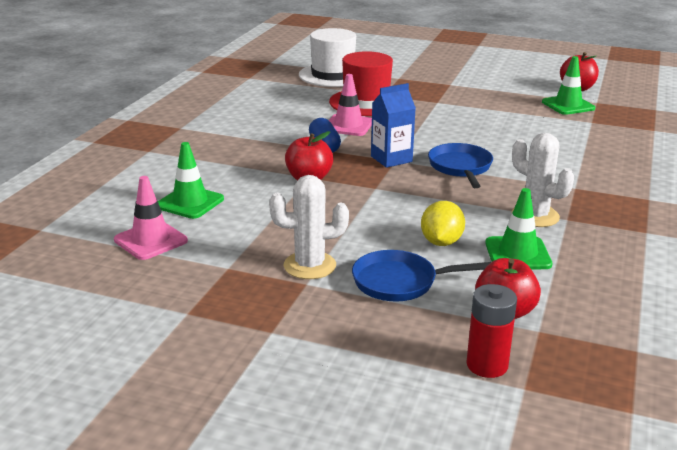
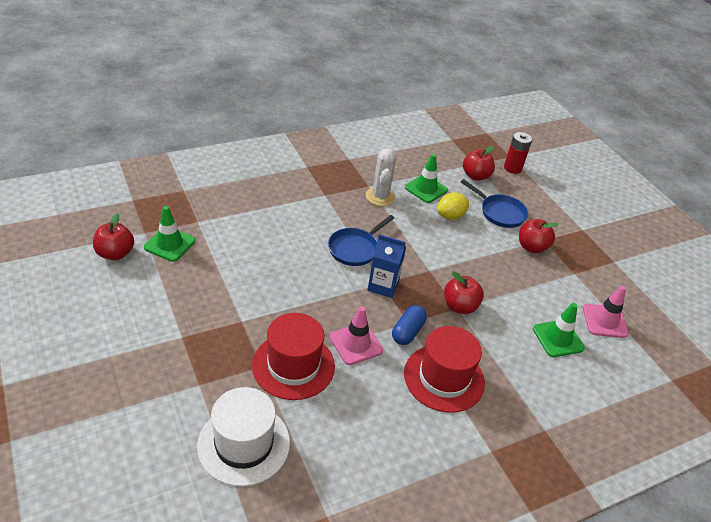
camera: 140 degrees left, 15 degrees up
(259, 139) = (444, 378): none -> red hat
(310, 266) = (532, 247): white cactus -> red apple

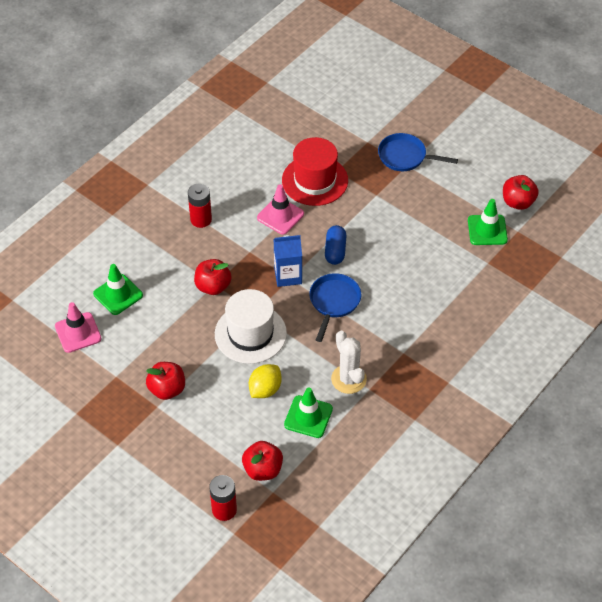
camera: 160 degrees right, 10 degrees up
(244, 444) = (311, 122): white hat -> white hat (250, 334)
(407, 332) = (246, 243): blue capsule -> blue capsule (335, 251)
(444, 378) = (201, 219): red hat -> red battery
(500, 213) = (215, 422): blue pan -> blue pan (405, 156)

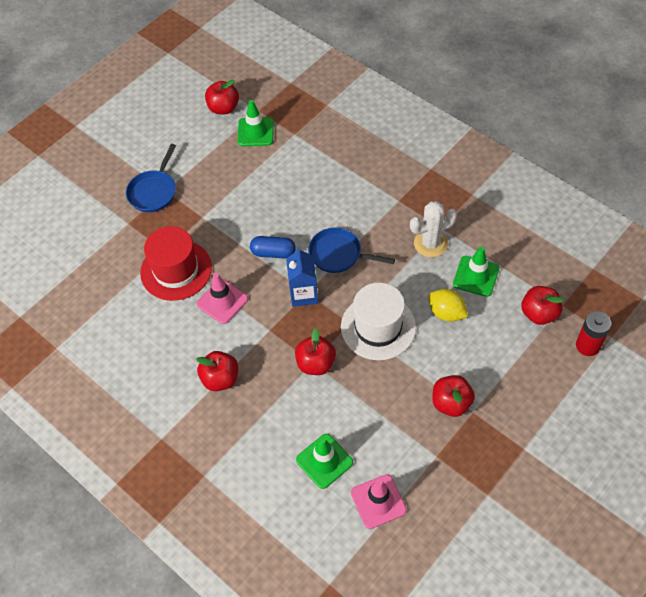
camera: 85 degrees left, 5 degrees up
(201, 219) = (220, 379): red battery -> red apple

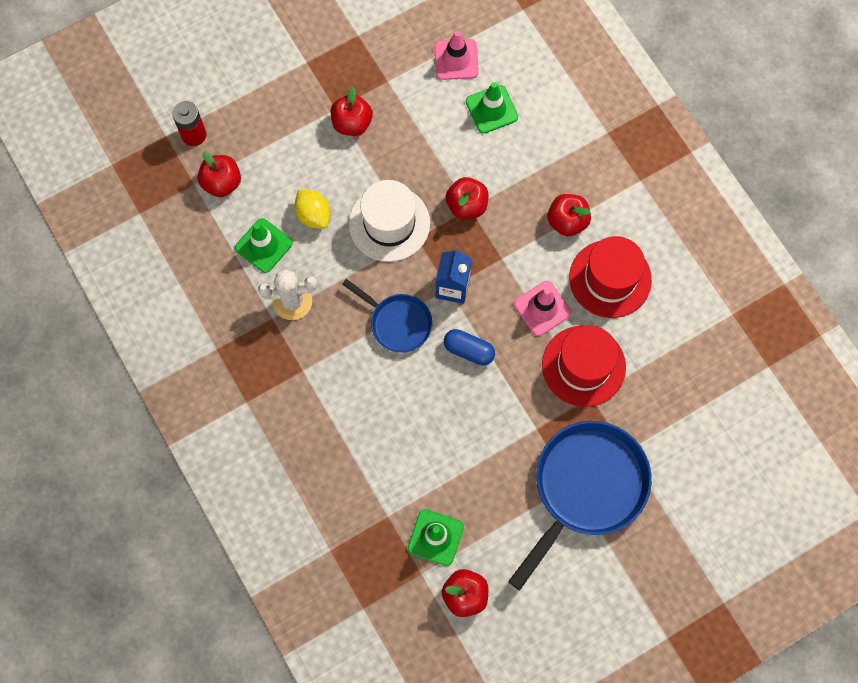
camera: 165 degrees left, 15 degrees up
(153, 191) = (586, 487): blue pan -> blue pan, size x1.81
(170, 343) = (610, 279): none -> red hat

